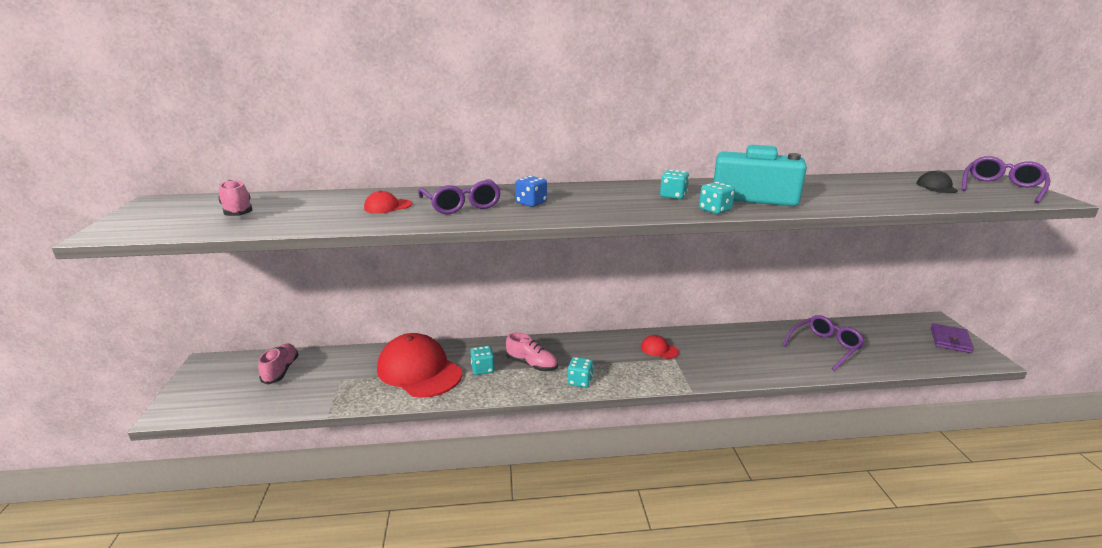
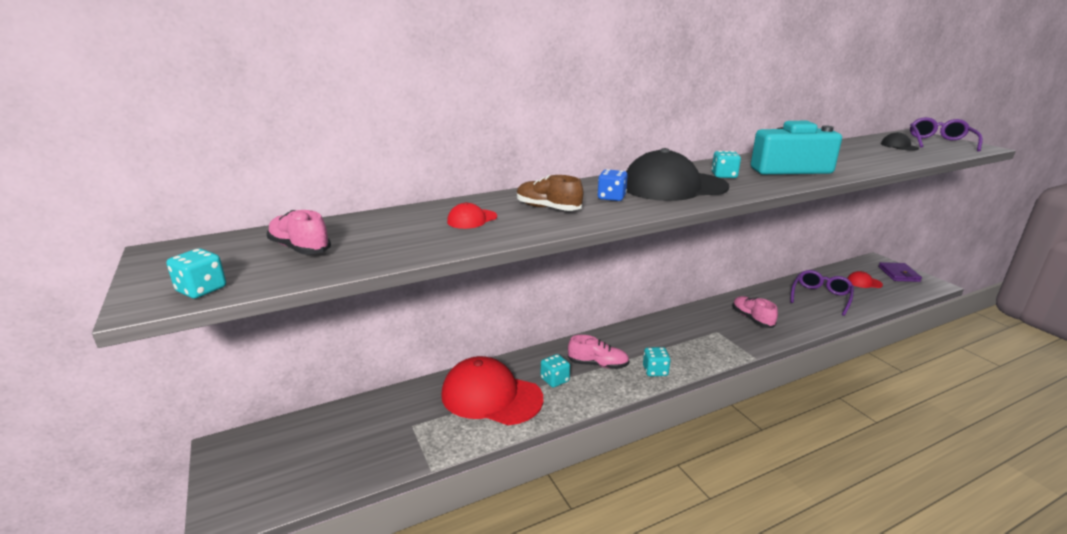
camera: 20 degrees left, 0 degrees up
(281, 371) = (331, 433): pink shoe -> pink shoe (752, 319)
(461, 205) = (548, 208): purple glasses -> brown shoe
(605, 200) = (673, 187): none -> black cap
(659, 349) = (697, 326): red cap -> red cap (864, 282)
(715, 210) = (776, 184): turquoise dice -> turquoise dice (201, 290)

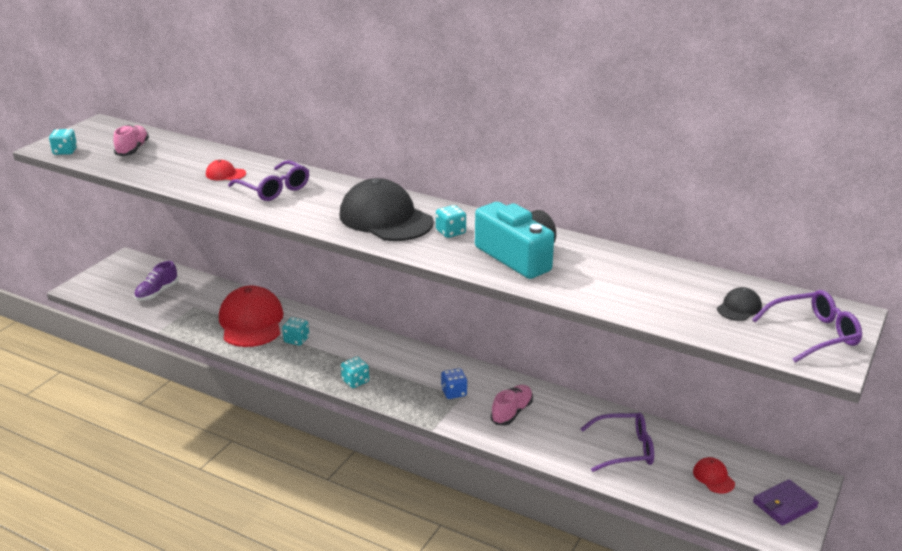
camera: 55 degrees right, 5 degrees up
(342, 445) = (157, 292): none -> purple shoe
(548, 208) = (274, 189): brown shoe -> purple glasses
(598, 364) = (337, 352): pink shoe -> none
(611, 197) = (326, 203): blue dice -> blue dice (454, 392)

